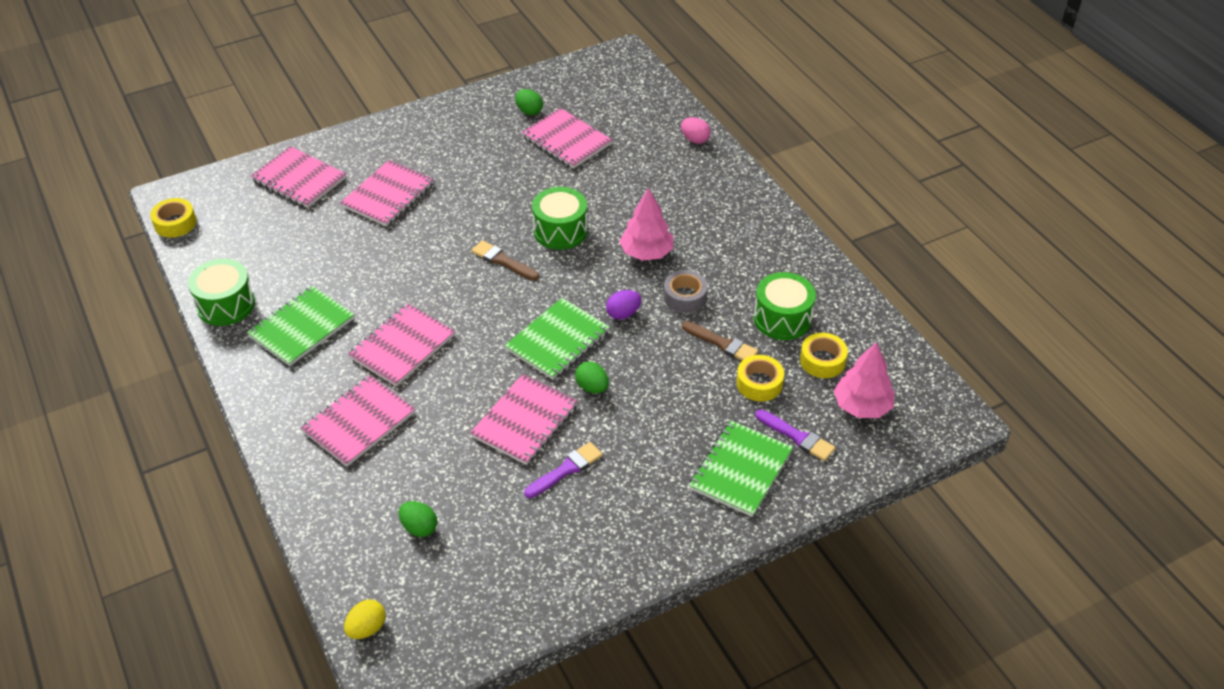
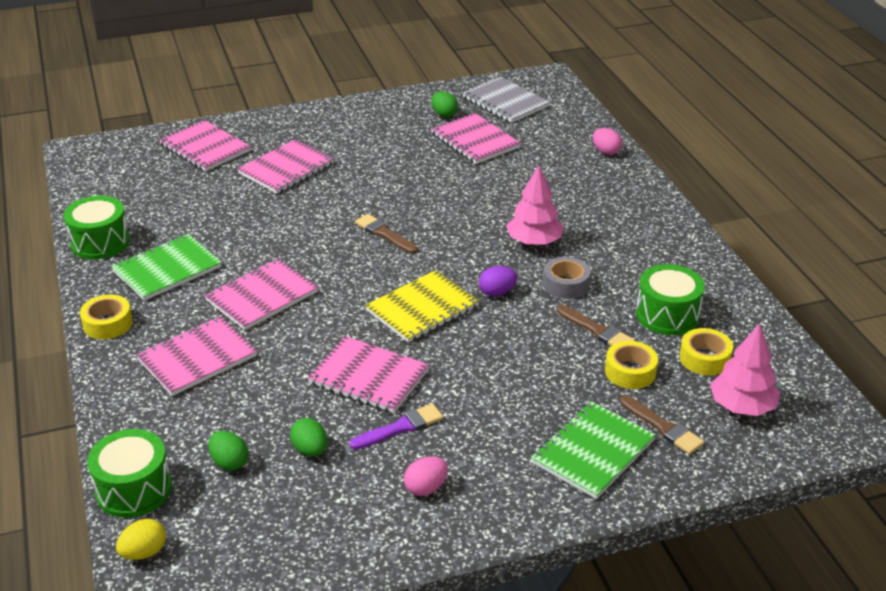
camera: 10 degrees right, 10 degrees down
(175, 223) = (76, 172): yellow tape -> yellow tape (108, 323)
(525, 421) = (369, 377): pink notebook -> pink notebook turned 75 degrees clockwise
(557, 340) = (422, 308): green notebook -> yellow notebook
(560, 231) = (449, 214): green drum -> green drum (134, 489)
(586, 89) = (505, 102): none -> grey notebook
(592, 387) = (448, 354): green egg -> green egg (310, 450)
(602, 527) = (426, 488): none -> pink egg
(797, 437) = (663, 427): purple brush -> brown brush

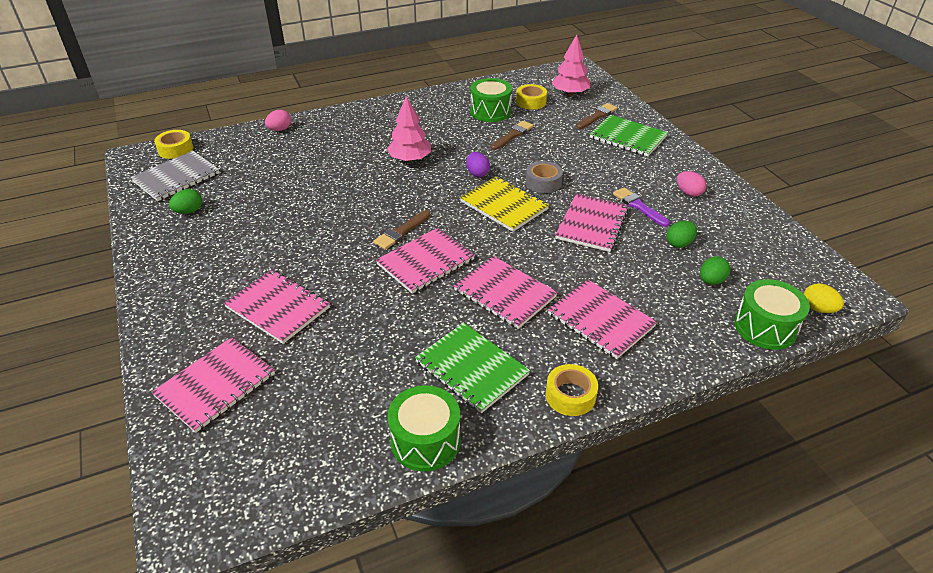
camera: 95 degrees left, 5 degrees up
(475, 141) = (246, 191): pink notebook -> pink notebook (425, 262)
(566, 284) = (463, 146): grey tape -> grey tape (543, 182)
(630, 372) = (551, 125): yellow tape -> yellow tape (175, 149)

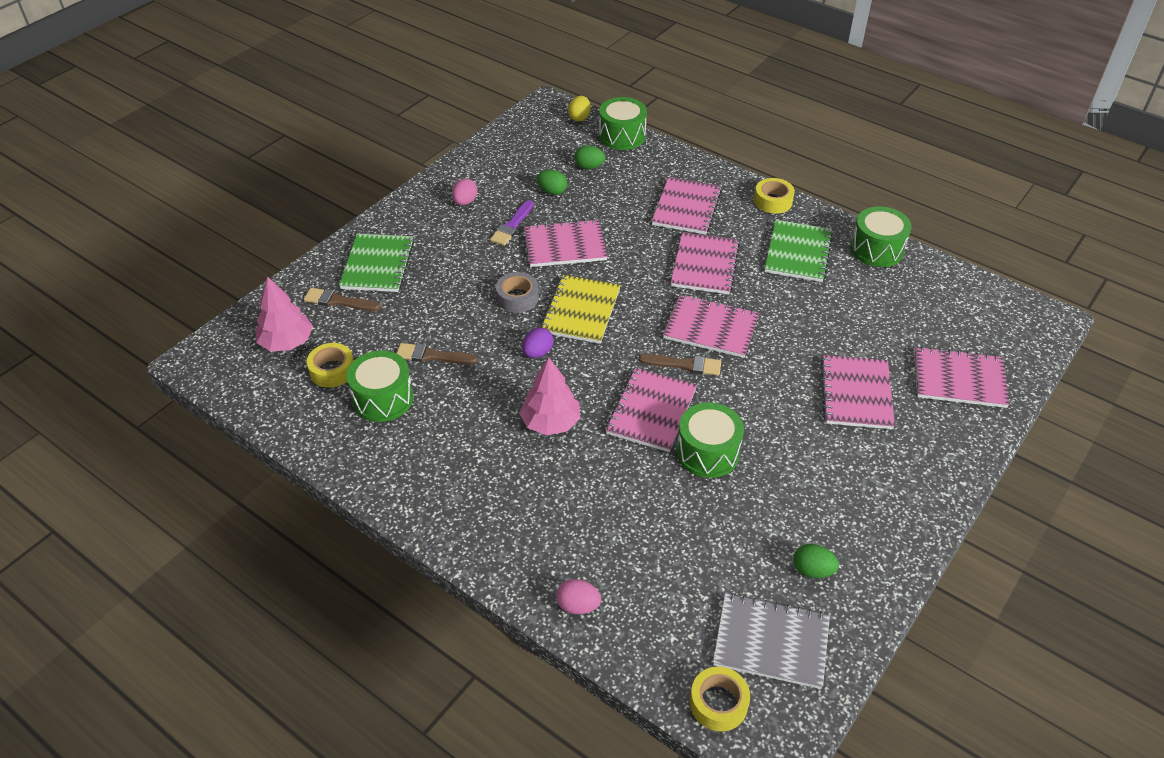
camera: 120 degrees left, 5 degrees up
(316, 209) = (707, 452): none -> green drum
(375, 200) = (651, 411): none -> pink notebook

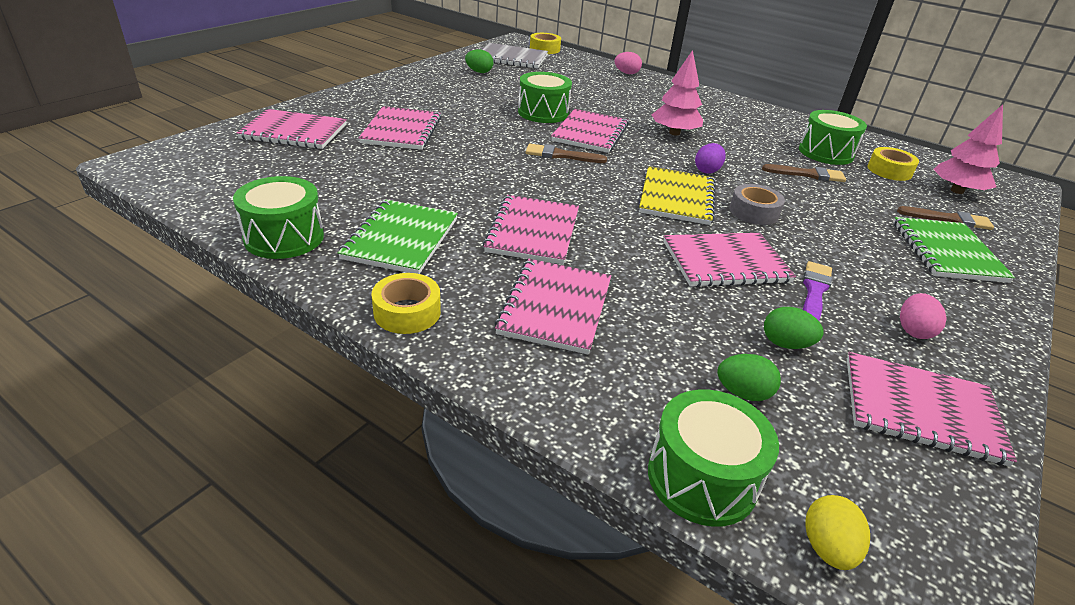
camera: 175 degrees right, 10 degrees down
(711, 328) = (532, 177): pink notebook -> pink notebook (921, 409)

